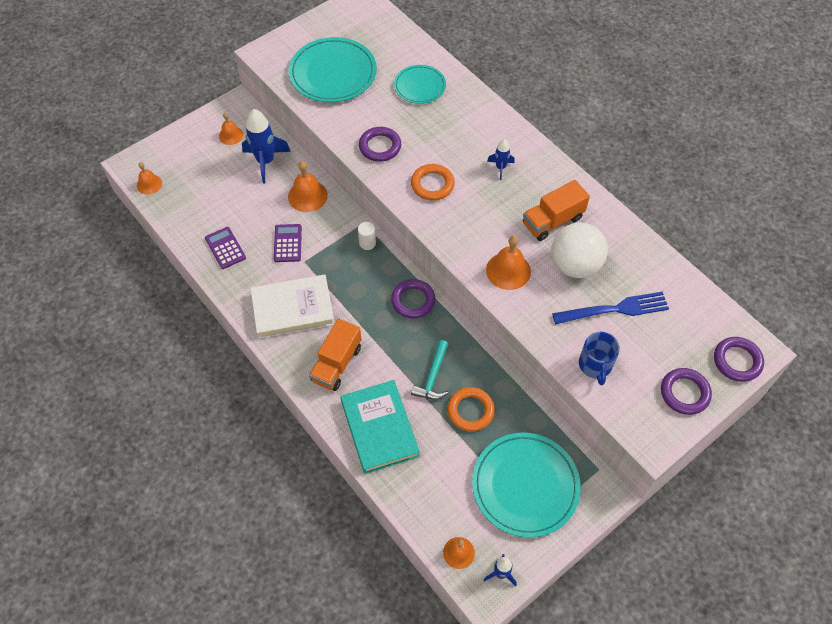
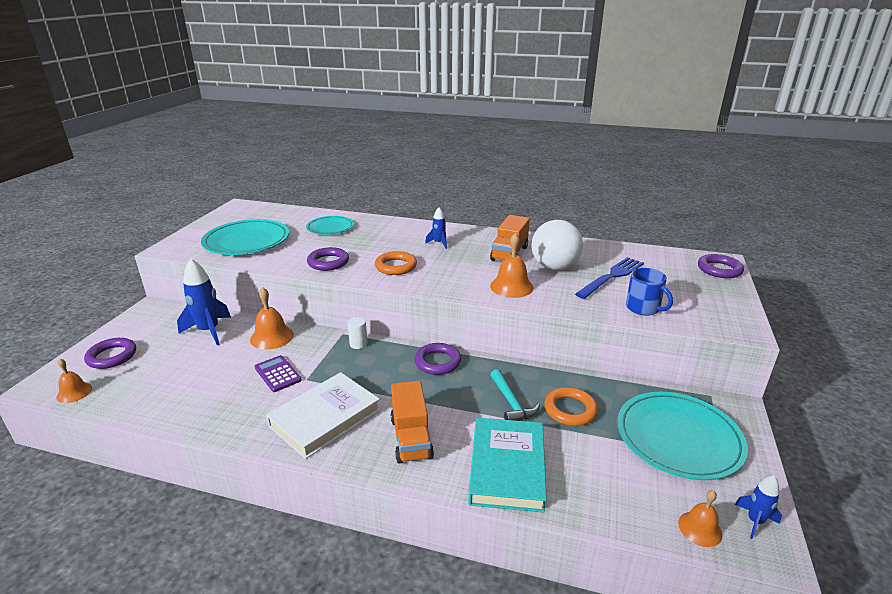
camera: 35 degrees left, 30 degrees down
(225, 248) = (207, 404): purple calculator -> none
(231, 135) = (157, 327): orange bell -> none
(379, 428) = (507, 467): turquoise book -> turquoise book turned 60 degrees clockwise
(684, 393) = (718, 296): purple ring -> purple ring (112, 356)

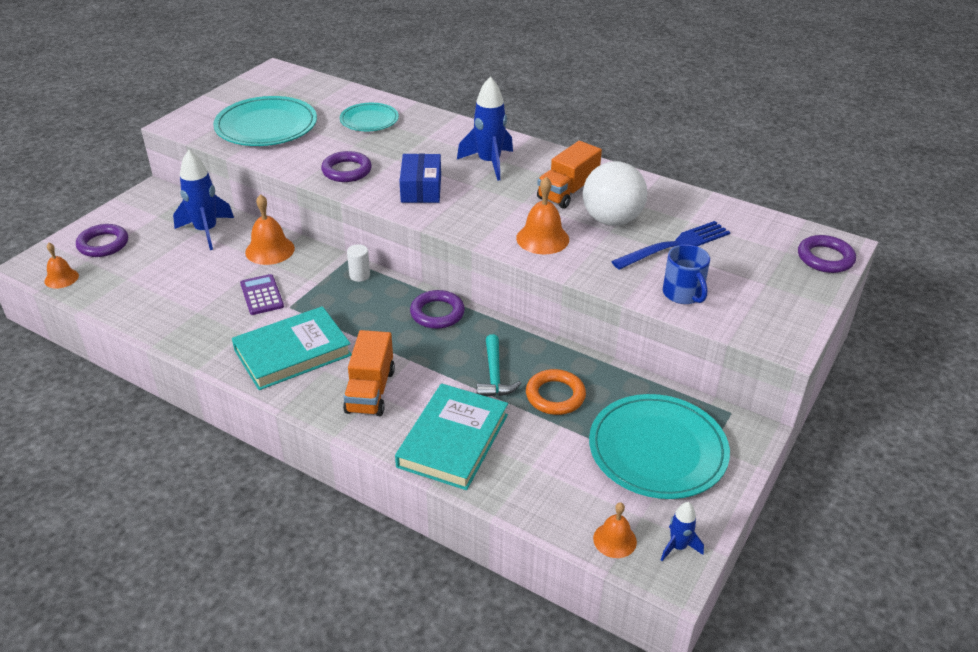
camera: 15 degrees right, 10 degrees up
(325, 418) = (292, 352): white book -> turquoise book
(396, 266) = (421, 189): orange ring -> blue box
(439, 243) = (489, 163): blue rocket -> blue rocket, size x1.89

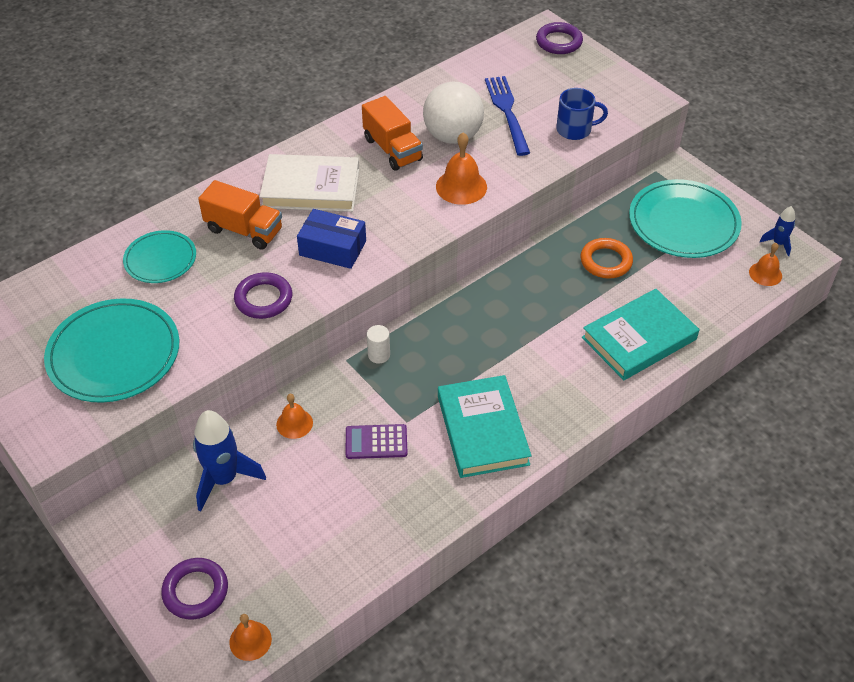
camera: 70 degrees left, 10 degrees up
(270, 250) = (294, 423): orange bell -> orange bell, size x0.64
(370, 391) = (559, 381): orange truck -> orange truck (244, 230)
(437, 313) = (466, 309): purple ring -> none
(453, 440) = (639, 338): turquoise book -> turquoise book turned 75 degrees counterclockwise
(489, 163) = (311, 188): blue rocket -> white book
(494, 375) = (568, 292): turquoise hammer -> none

